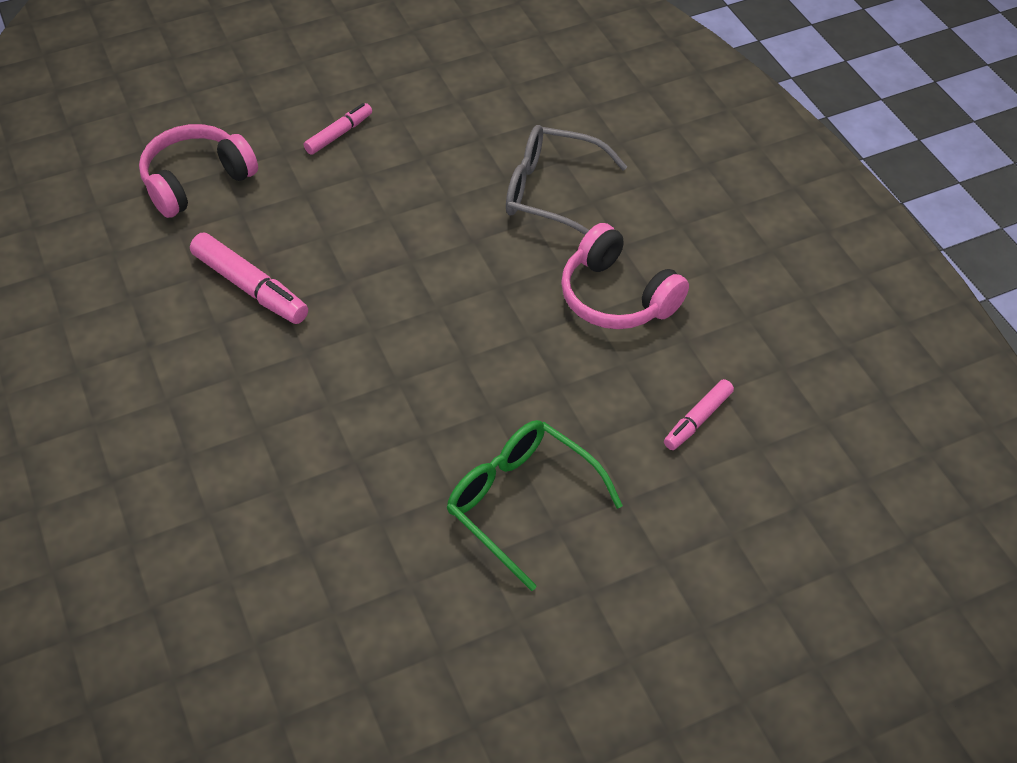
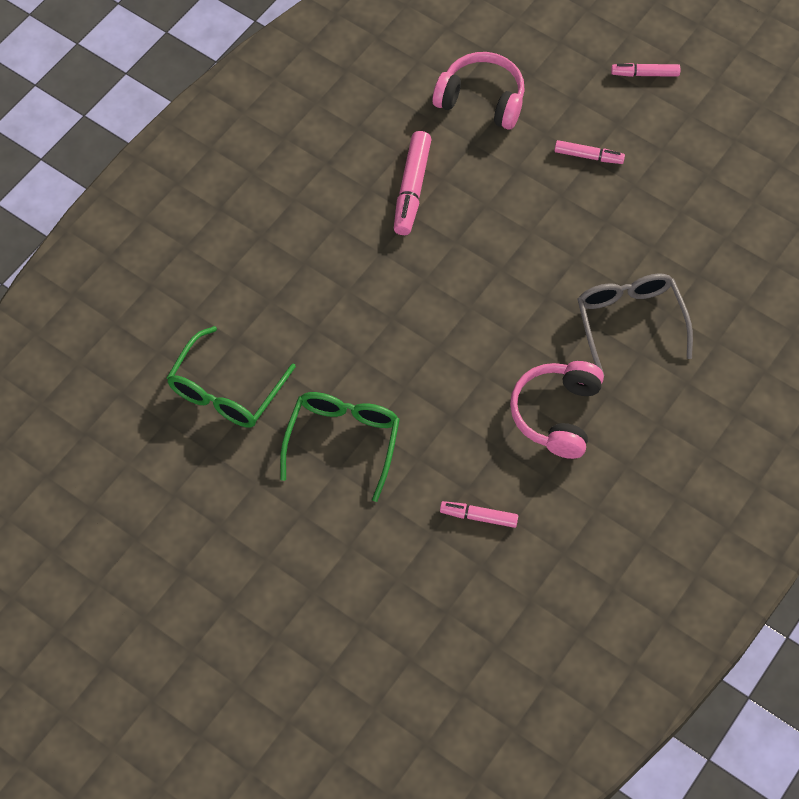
camera: 60 degrees right, 10 degrees up
(285, 54) = (645, 74): none -> pink marker
(369, 593) = (226, 391): none -> green glasses

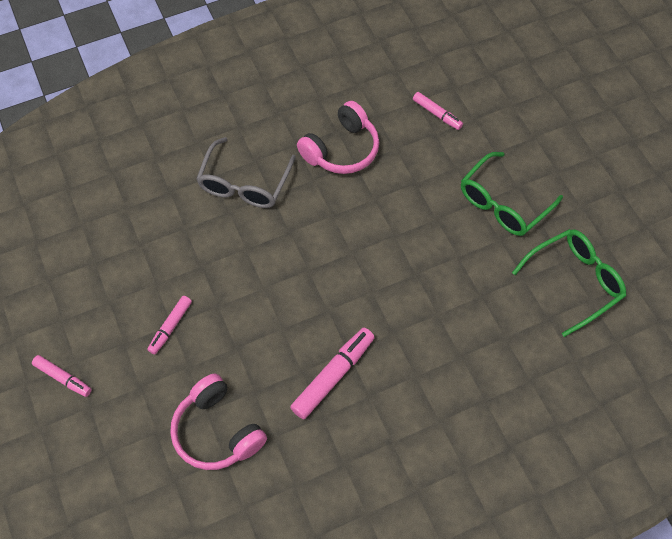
camera: 150 degrees left, 0 degrees up
(588, 156) = (170, 327): pink marker -> pink marker turned 105 degrees counterclockwise

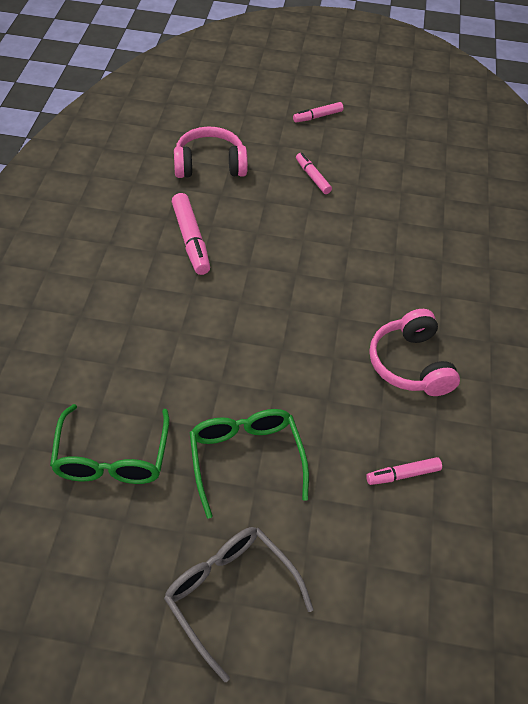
camera: 120 degrees right, 10 degrees down
(244, 184) = (418, 276): grey glasses -> grey glasses (229, 594)

